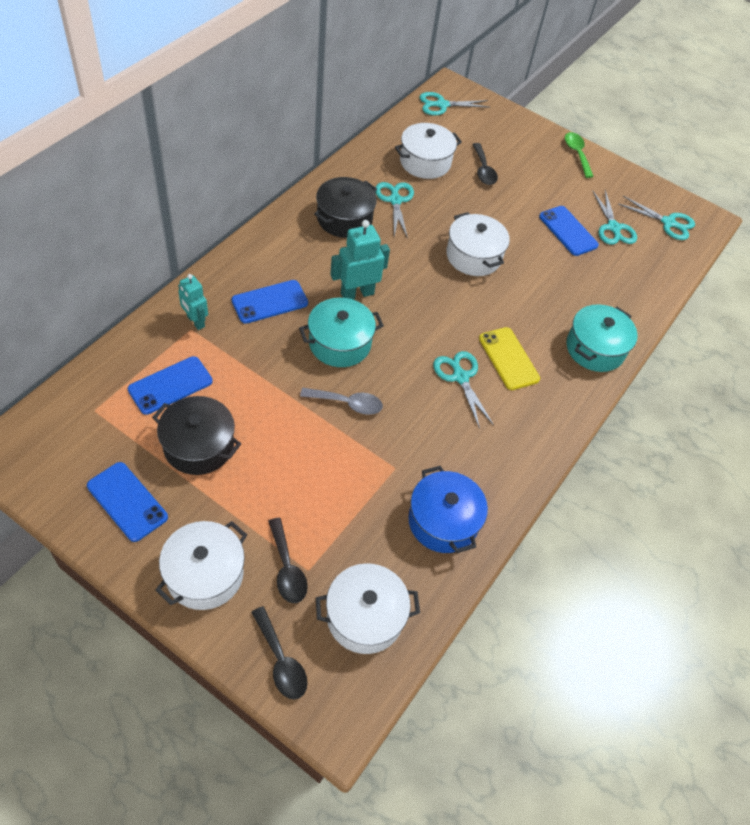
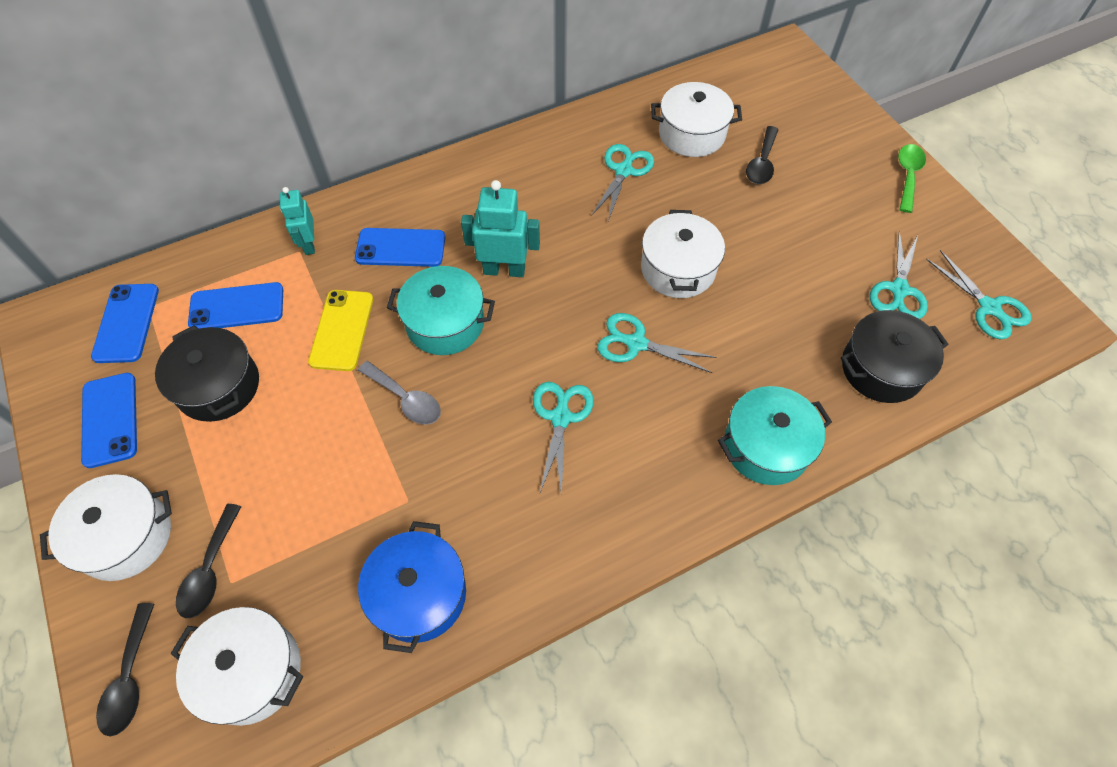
camera: 35 degrees right, 5 degrees up
(344, 219) = (548, 176): black pot -> black pot (881, 368)
(441, 105) = (759, 69): turquoise scissors -> turquoise scissors (635, 343)
(508, 358) = (638, 416): yellow phone -> yellow phone (342, 330)
(568, 231) = (829, 275): blue phone -> blue phone (126, 323)

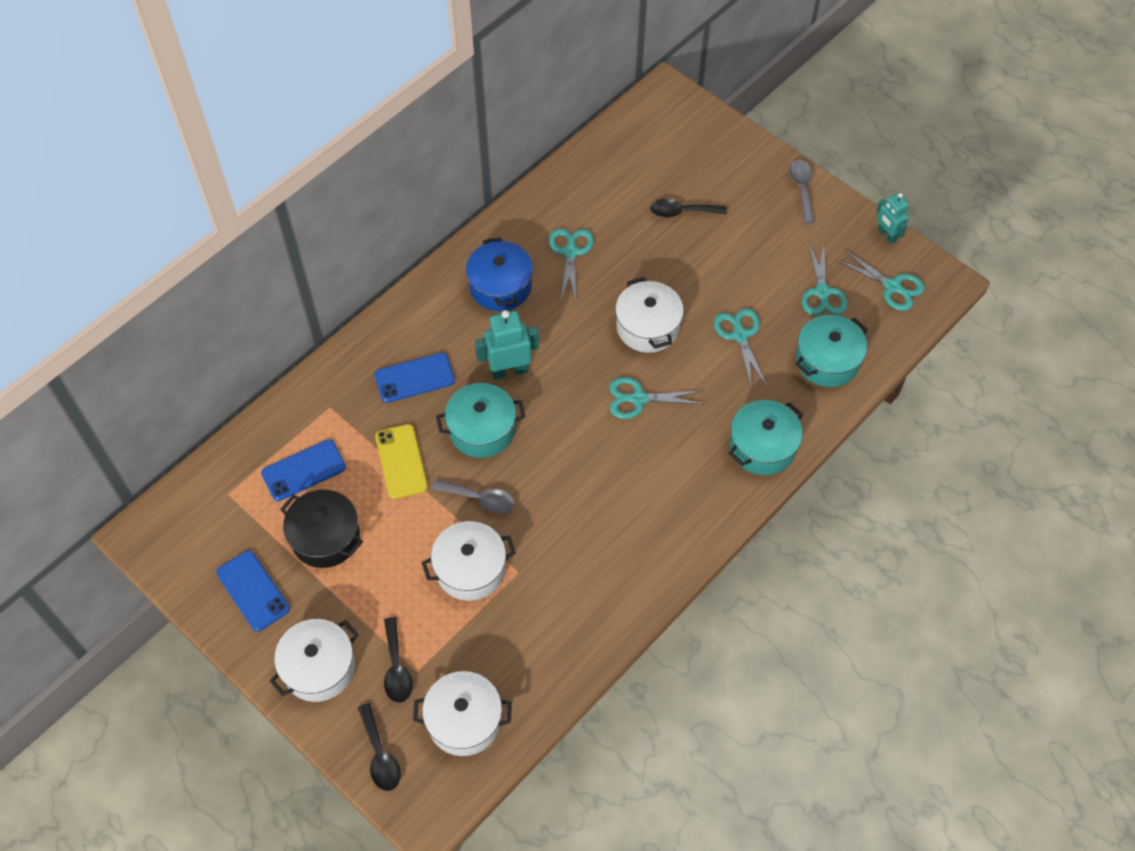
camera: 20 degrees left, 0 degrees up
(126, 323) = (218, 513): blue phone -> none
(309, 244) = (335, 399): turquoise robot -> turquoise robot (886, 235)
(419, 594) = (557, 631): blue pot -> blue pot (500, 286)
(561, 417) = (604, 474): turquoise scissors -> turquoise scissors (740, 335)
(691, 134) = (614, 200): white pot -> white pot (470, 569)
(761, 163) = (682, 212): black spoon -> black spoon turned 90 degrees clockwise
(881, 368) = (827, 360): black pot -> turquoise pot
(907, 175) = (802, 189): green spoon -> grey spoon

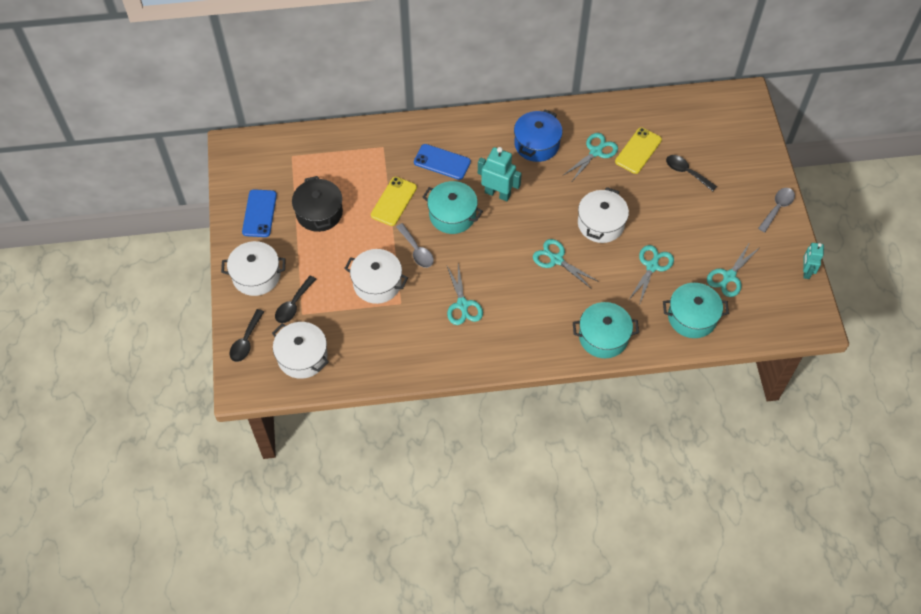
camera: 40 degrees right, 0 degrees up
(304, 470) = (339, 170): blue phone -> none
(613, 221) = (638, 151): none -> yellow phone
(893, 287) = (778, 304): turquoise scissors -> turquoise scissors (462, 305)

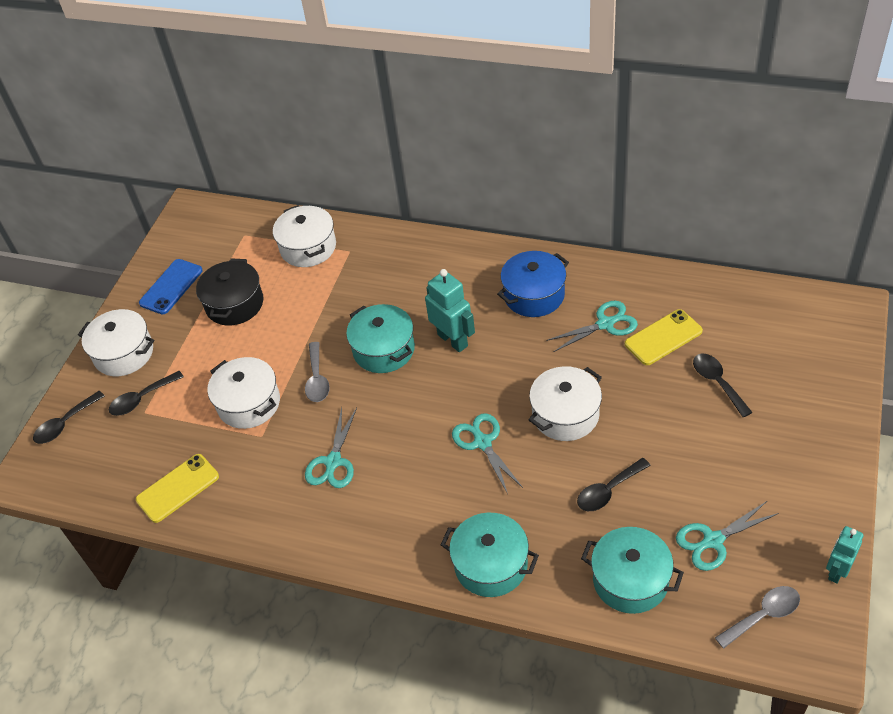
camera: 30 degrees right, 10 degrees down
(302, 357) = (112, 463): white pot -> white pot (308, 247)
(393, 201) = (324, 315): yellow phone -> yellow phone (178, 488)
(442, 162) = (407, 286): blue phone -> none
(652, 266) = (608, 491): turquoise scissors -> black spoon
(777, 208) = (831, 467): grey spoon -> grey spoon (763, 615)

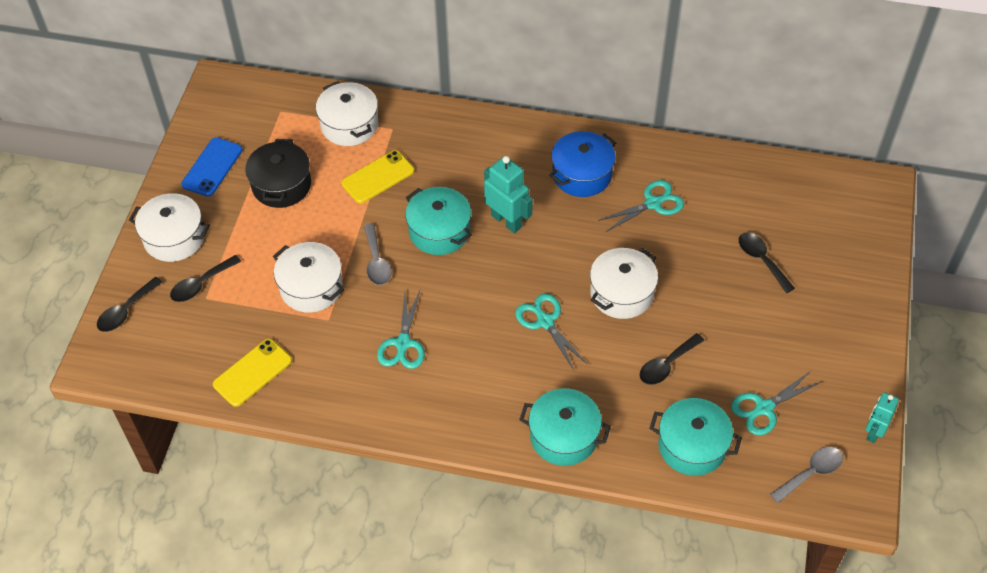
camera: 10 degrees left, 5 degrees up
(663, 337) = (709, 216): yellow phone -> yellow phone (378, 177)

